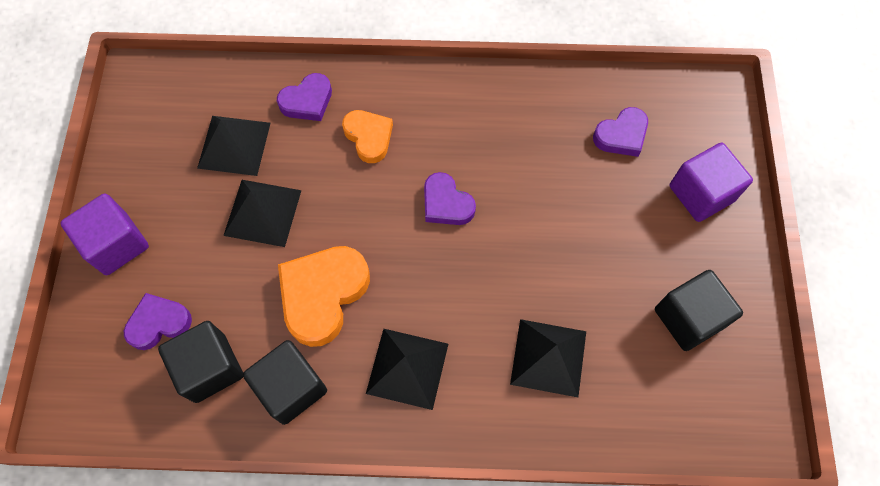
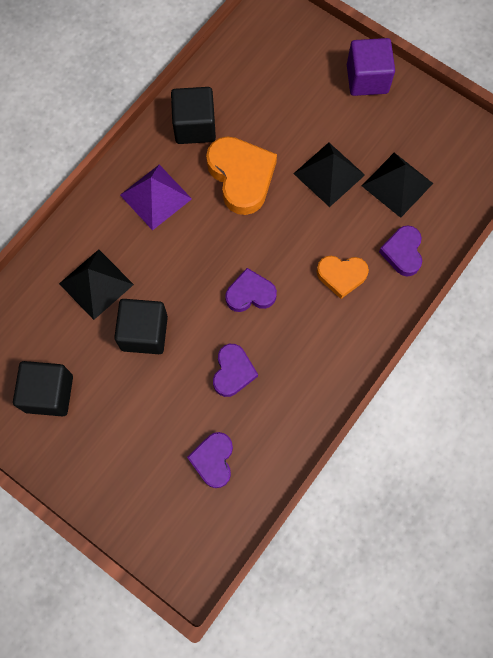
camera: 125 degrees right, 5 degrees up
(159, 323) = (292, 77): purple heart -> purple heart (233, 372)
(210, 368) = (241, 90): black cube -> black cube (144, 333)
(407, 368) = (155, 196): black pyramid -> purple pyramid
(701, 193) = (124, 481): purple cube -> none

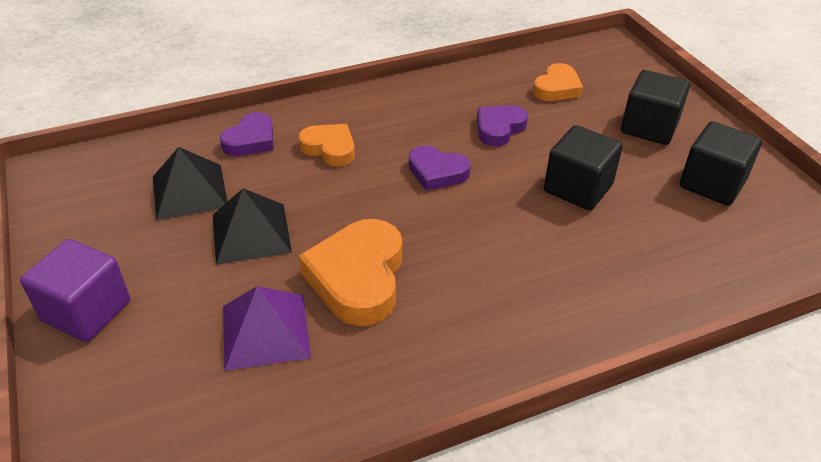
camera: 150 degrees left, 30 degrees down
(96, 284) = (617, 251): black pyramid -> none
(155, 196) = (487, 307): purple pyramid -> purple pyramid (265, 331)
(194, 126) = (372, 369): black cube -> black cube (649, 127)
(213, 460) = (557, 88): purple heart -> orange heart

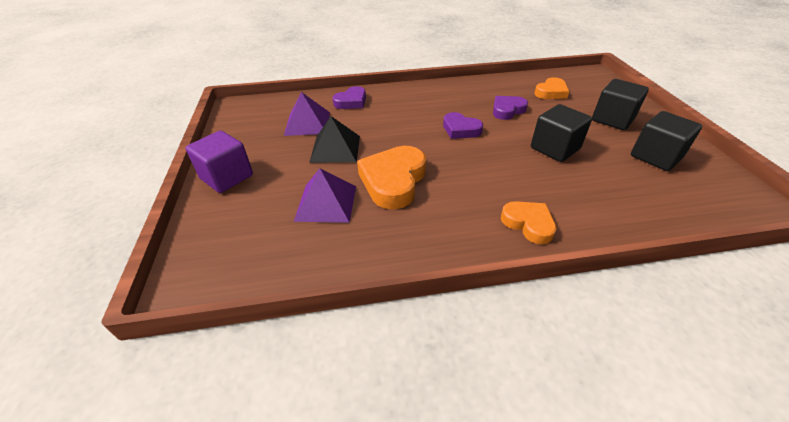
camera: 15 degrees right, 0 degrees up
(189, 191) = (307, 123): black pyramid -> purple pyramid
(329, 148) = (396, 110): orange heart -> orange heart (528, 224)

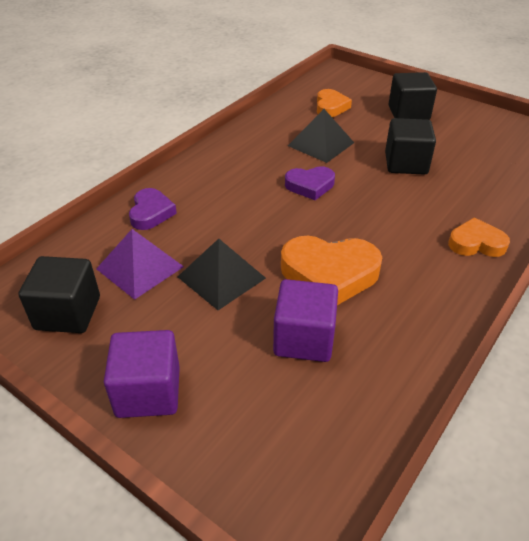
camera: 45 degrees left, 0 degrees up
(326, 203) = (304, 339): purple pyramid -> purple cube
(393, 181) = (329, 274): orange heart -> orange heart turned 60 degrees counterclockwise
(507, 110) = (321, 144): purple heart -> black pyramid
(655, 157) = (474, 134): black cube -> black cube (68, 313)

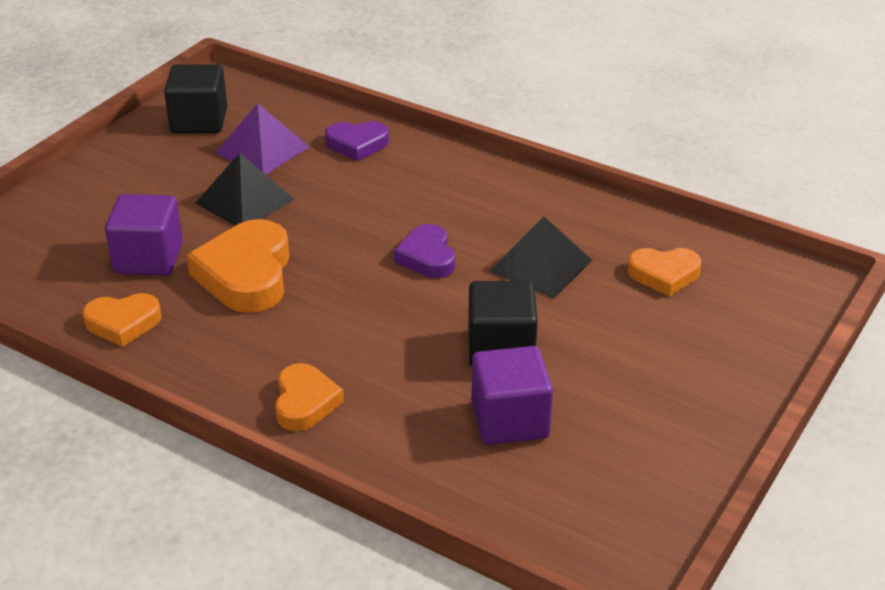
camera: 85 degrees right, 5 degrees down
(148, 391) = (98, 175): purple cube -> purple cube (510, 420)
(401, 350) = (123, 323): none -> orange heart
(408, 113) = (671, 362): black cube -> none

